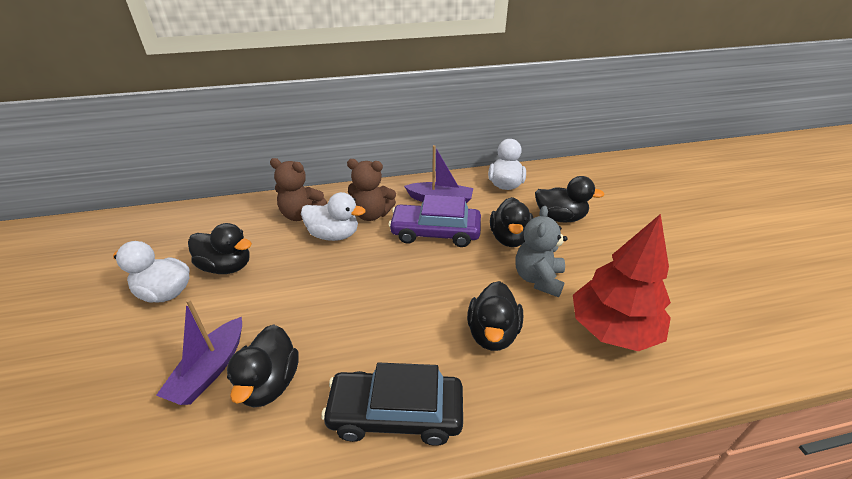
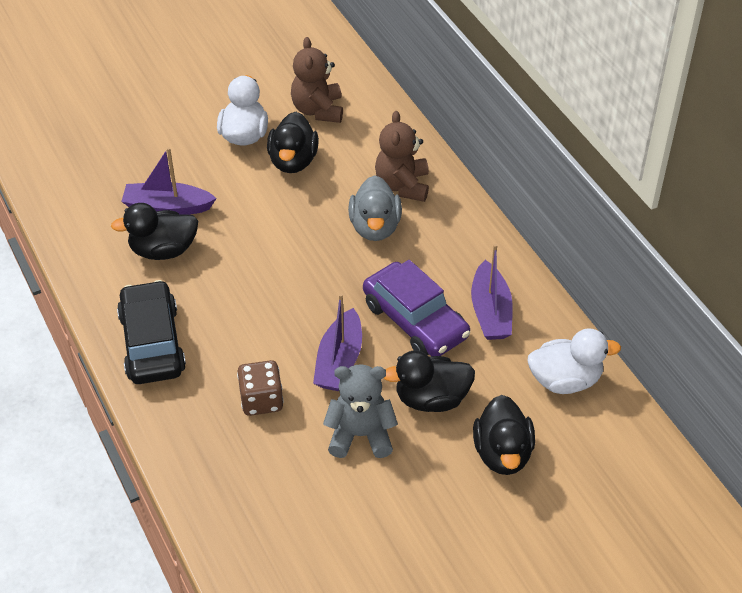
camera: 75 degrees right, 10 degrees up
(334, 235) = (375, 227): white duck -> grey duck
(371, 214) = (429, 249): brown teddy bear -> brown teddy bear (318, 110)
(435, 232) = (415, 320): purple car -> purple car turned 150 degrees clockwise
(462, 278) = (339, 361): none -> purple boat
(492, 333) = (261, 400): black duck -> brown dice
(613, 329) = (297, 510): red tree -> none

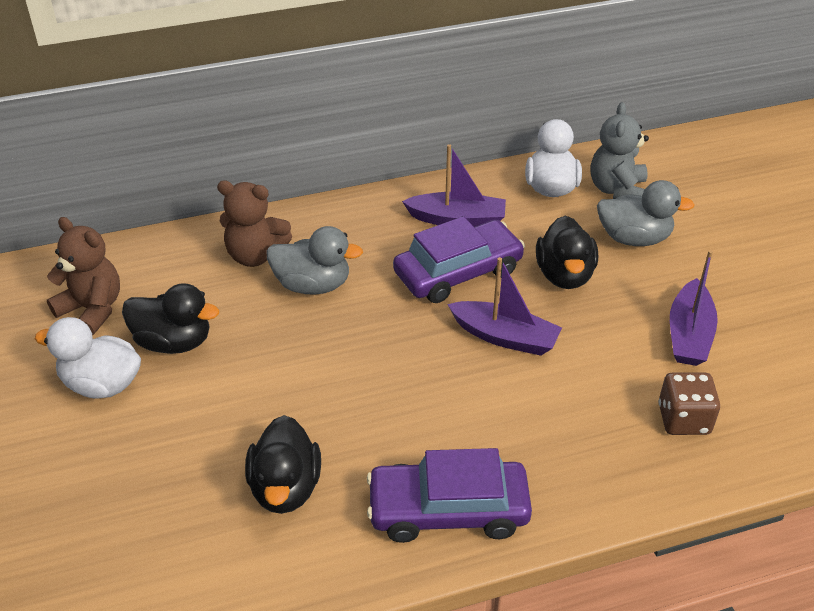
camera: 80 degrees left, 5 degrees down
(152, 343) = (448, 510): black car -> purple car
(167, 207) = (204, 478): purple boat -> purple boat (689, 335)
(261, 400) = (553, 408): brown dice -> brown dice (683, 419)
(318, 110) = (92, 309): brown teddy bear -> brown teddy bear turned 150 degrees counterclockwise
(360, 435) = (607, 332): grey teddy bear -> grey teddy bear (617, 190)
(502, 453) = (634, 238): black duck -> grey duck

